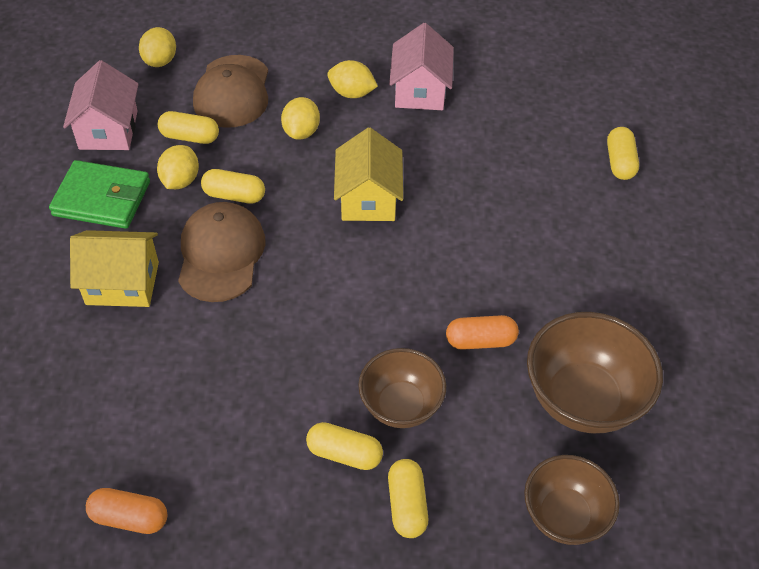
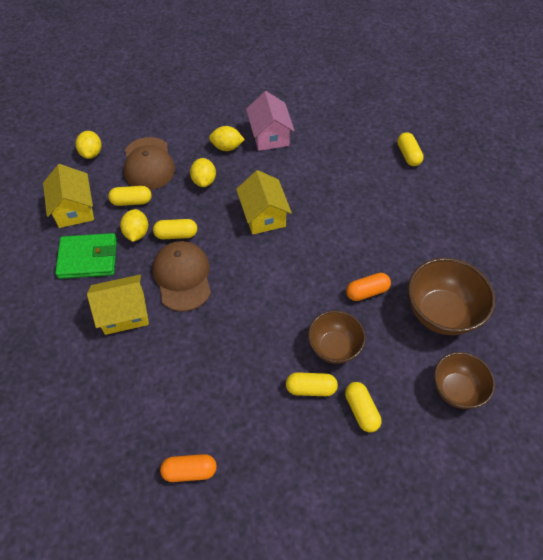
camera: 15 degrees left, 5 degrees up
(108, 130) = (74, 209): pink house -> yellow house

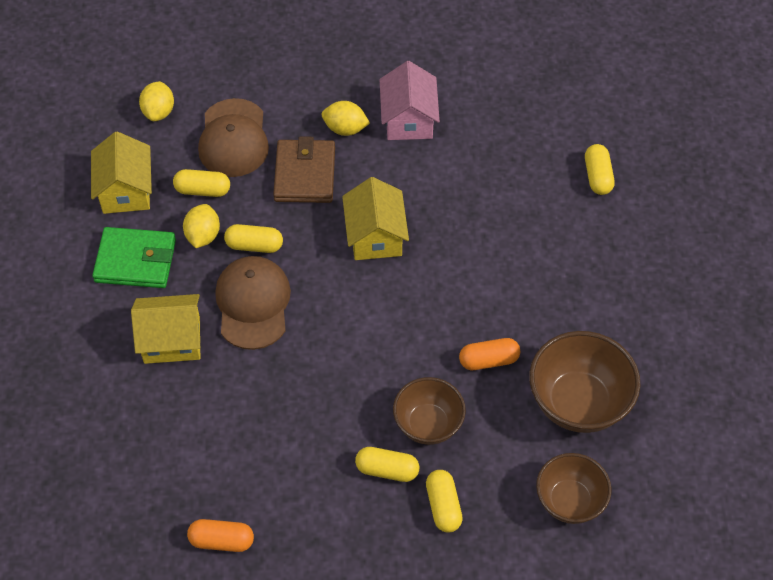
camera: 10 degrees right, 0 degrees up
(204, 181) = (304, 174): yellow lemon -> brown wallet

